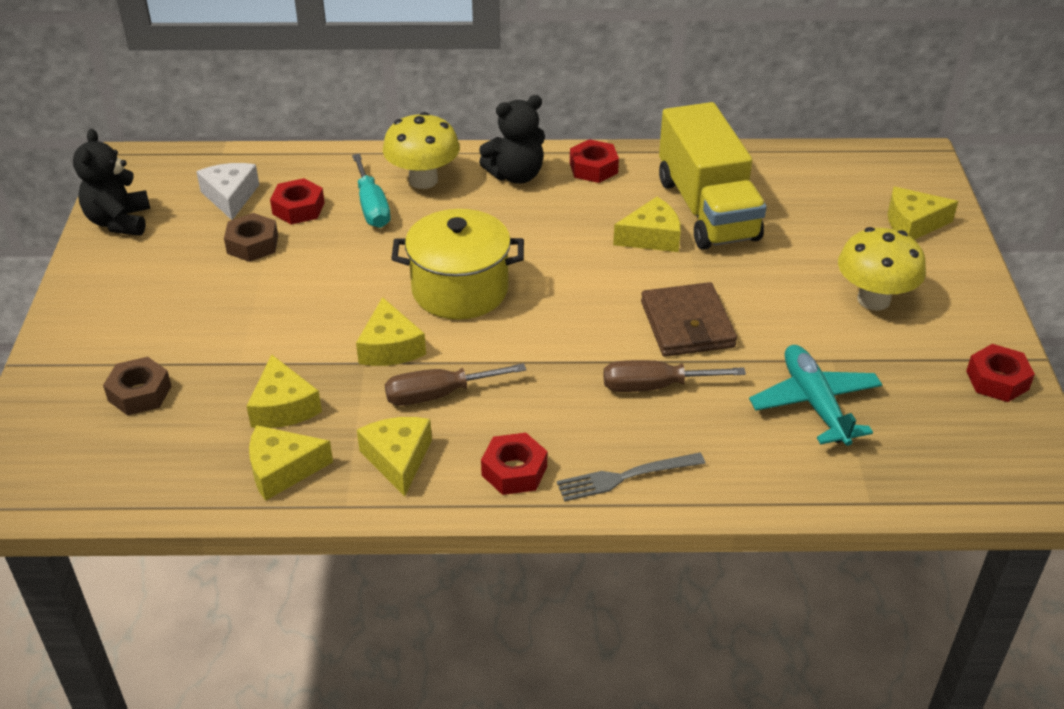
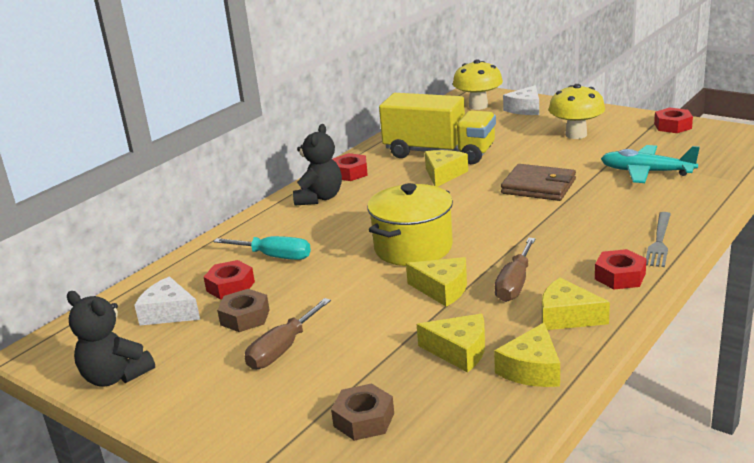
camera: 50 degrees left, 15 degrees down
(423, 180) = (274, 230): yellow mushroom -> yellow mushroom (478, 106)
(654, 386) = (584, 211): brown screwdriver -> brown screwdriver (282, 349)
(913, 224) = (525, 109): yellow cheese -> white cheese

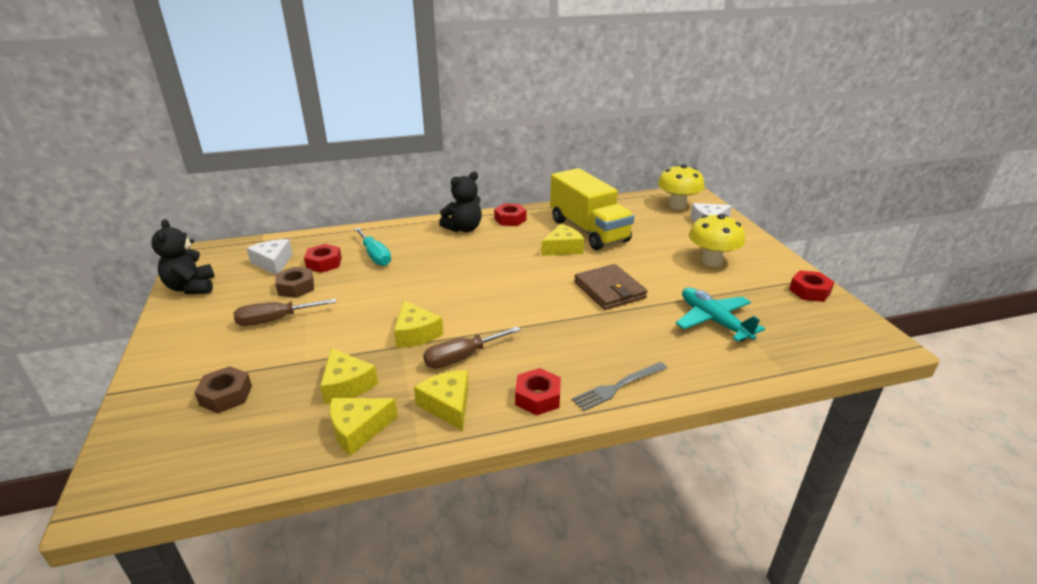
camera: 35 degrees right, 5 degrees up
(413, 248) = (452, 293): yellow pot -> none

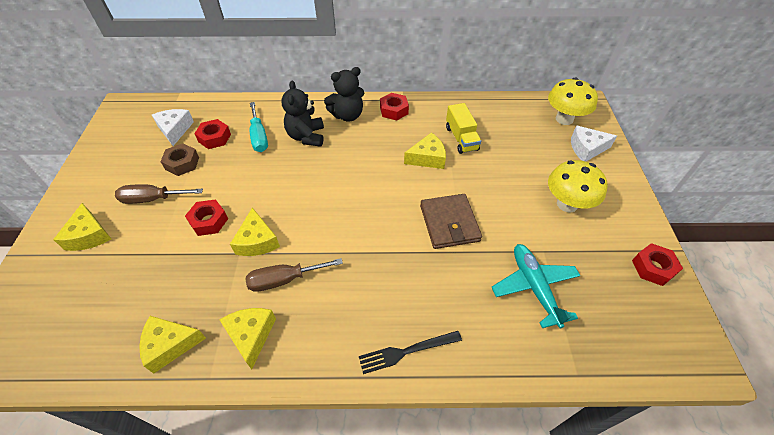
camera: 15 degrees right, 20 degrees up
(191, 287) = (104, 147): black teddy bear -> black teddy bear (306, 137)
(226, 395) = (87, 278): brown nut -> none
(347, 385) = (180, 290): yellow cheese -> yellow cheese (89, 235)
(538, 397) = (330, 346): red nut -> red nut (209, 221)
(588, 230) = (461, 138): yellow truck -> yellow truck, size x0.53
(618, 387) = (406, 351): grey fork -> black fork

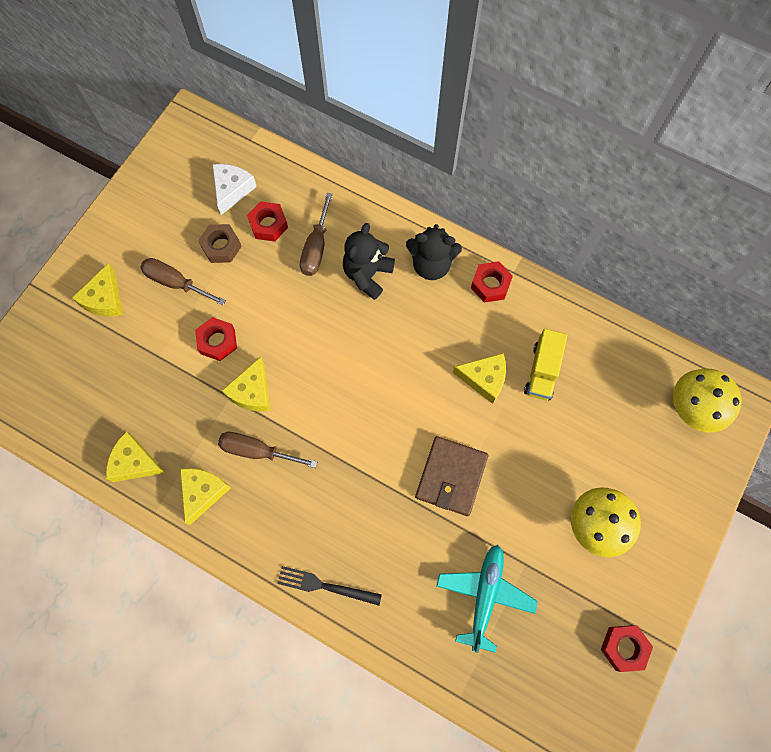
camera: 30 degrees right, 20 degrees up
(259, 137) = (316, 248): turquoise screwdriver -> brown screwdriver
(586, 149) = (682, 467): white cheese -> none

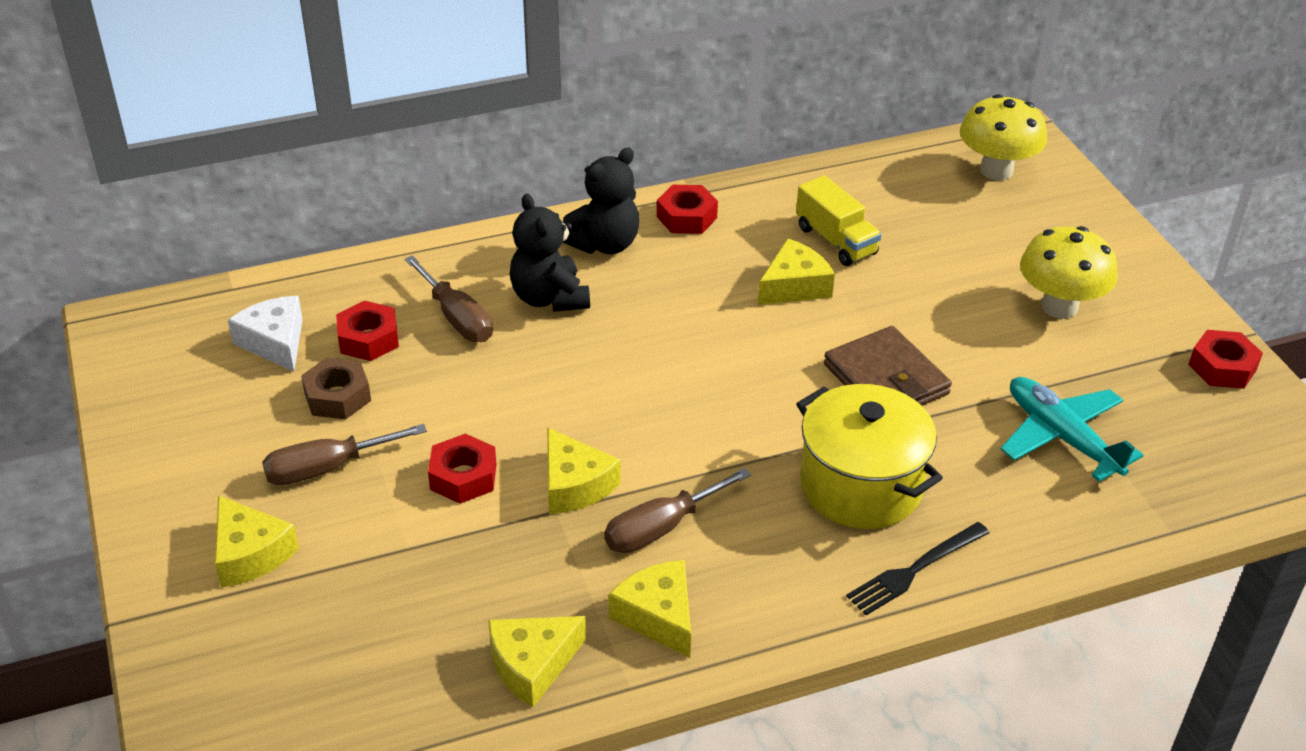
camera: 50 degrees left, 30 degrees down
(361, 520) = (861, 486): none -> yellow pot

